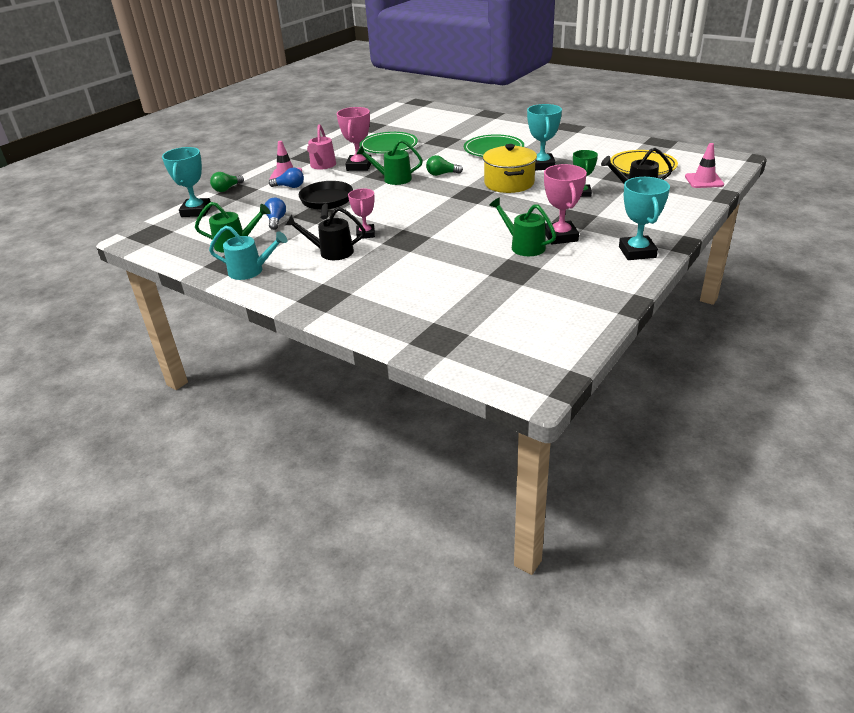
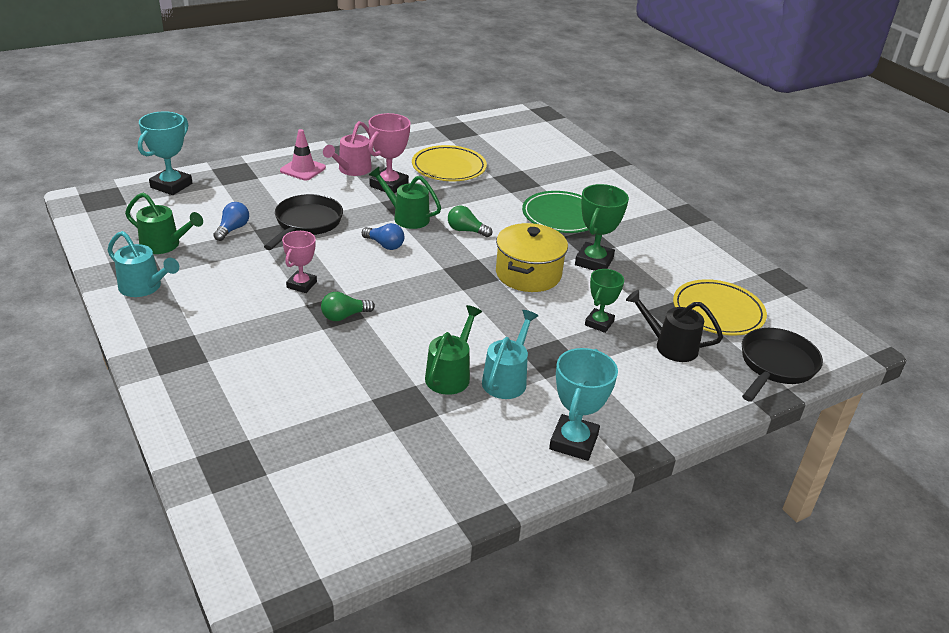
camera: 20 degrees right, 0 degrees up
(227, 189) = (228, 166): green light bulb -> green light bulb (344, 316)
(289, 187) = (291, 187): blue light bulb -> blue light bulb (385, 245)
(331, 252) = (243, 295): black watering can -> none
(388, 146) = (449, 167): green plate -> yellow plate
(523, 246) = (450, 374): green watering can -> green watering can turned 45 degrees clockwise
(541, 165) = (594, 261): turquoise trophy -> green trophy
(560, 236) = (507, 379): pink trophy -> turquoise watering can
(704, 181) = (775, 365): pink traffic cone -> black pan

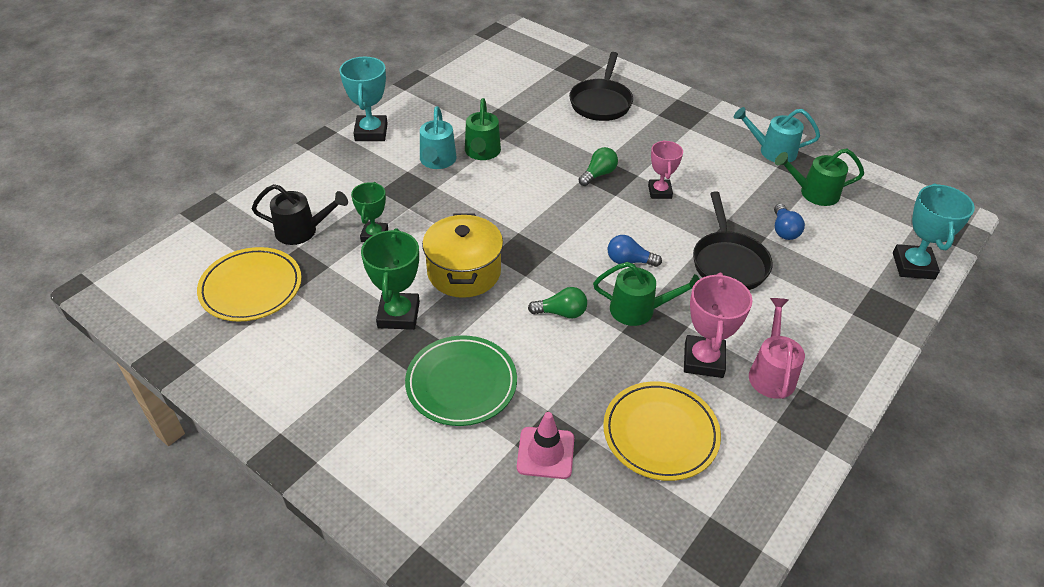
camera: 160 degrees right, 10 degrees up
(303, 169) = (825, 349): pink traffic cone -> pink traffic cone (545, 453)
(775, 365) = (198, 240): black pan -> black pan (601, 102)

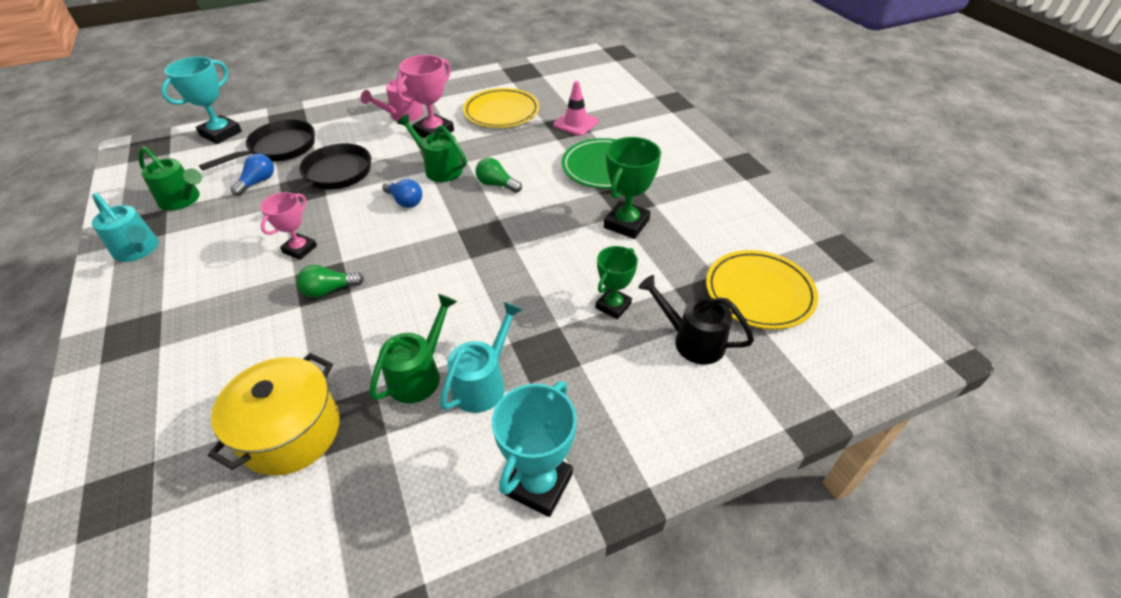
camera: 150 degrees left, 0 degrees up
(464, 272) = (548, 239): yellow pot -> yellow pot (290, 432)
(601, 102) = (189, 400): black pan -> black pan (279, 149)

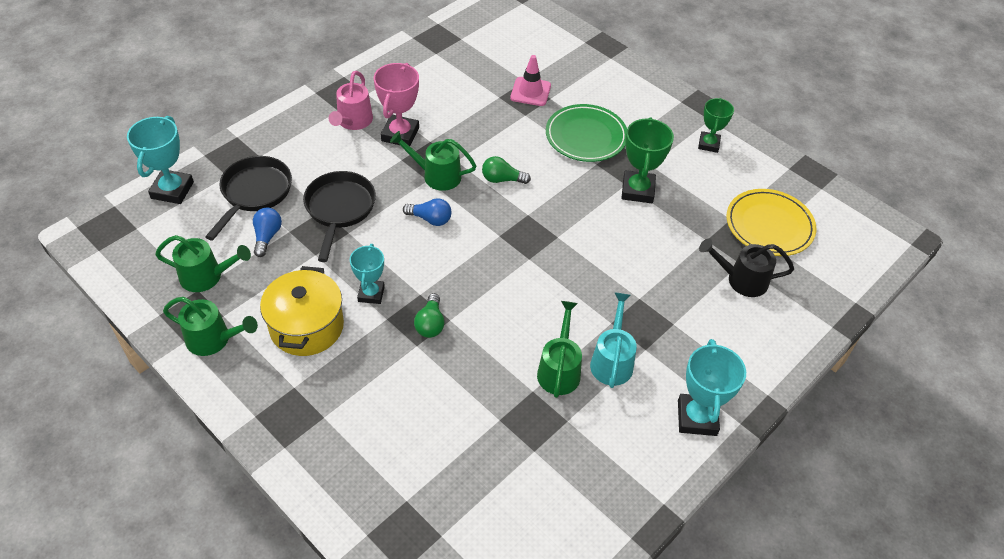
camera: 25 degrees left, 5 degrees up
(139, 250) = (214, 339): turquoise watering can -> green watering can
(290, 432) = (495, 444): yellow pot -> yellow pot (306, 326)
(300, 249) = (371, 294): pink trophy -> turquoise trophy
(329, 290) = (430, 324): green light bulb -> green light bulb turned 45 degrees counterclockwise
(501, 112) = (450, 94): yellow plate -> none
(613, 306) = (669, 268): green trophy -> green trophy (708, 144)

